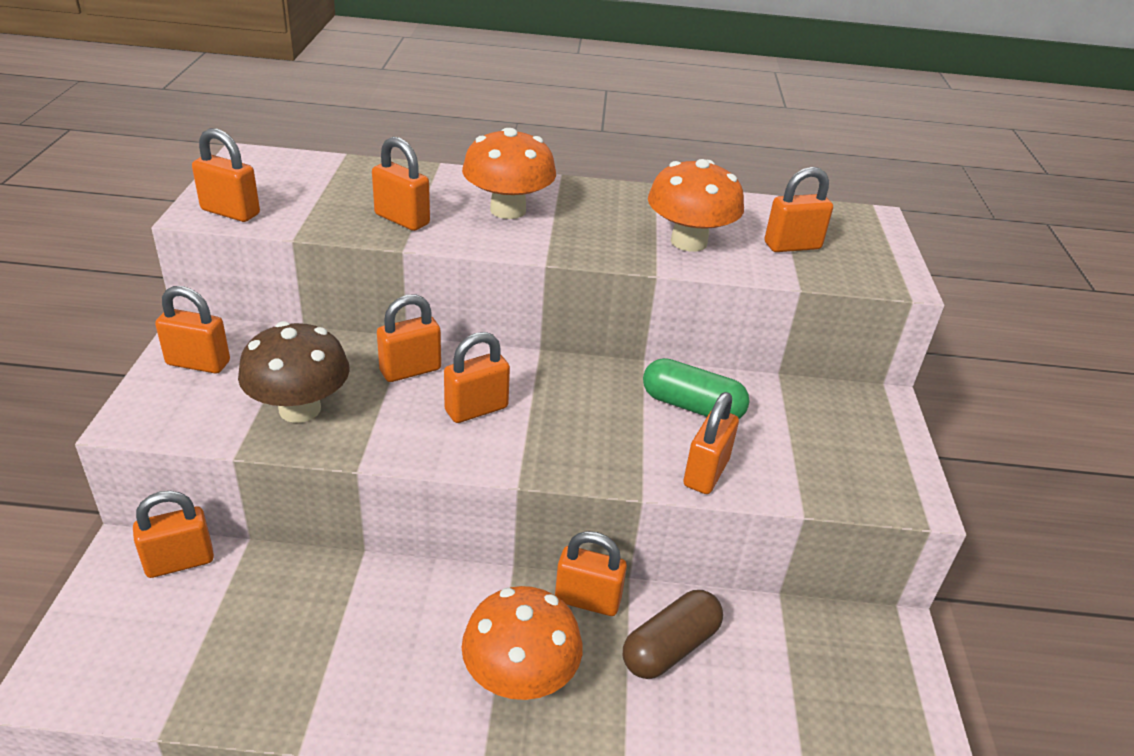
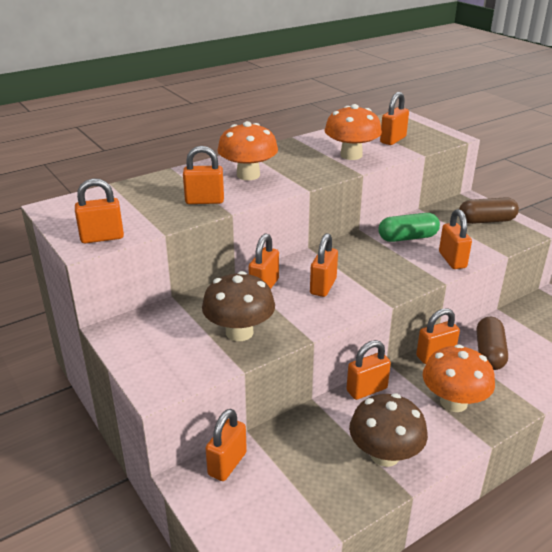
camera: 35 degrees left, 5 degrees down
(198, 363) = (144, 342): orange padlock -> orange padlock (366, 390)
(342, 678) = (385, 455): none -> brown mushroom
(857, 445) = (486, 221): none -> brown capsule

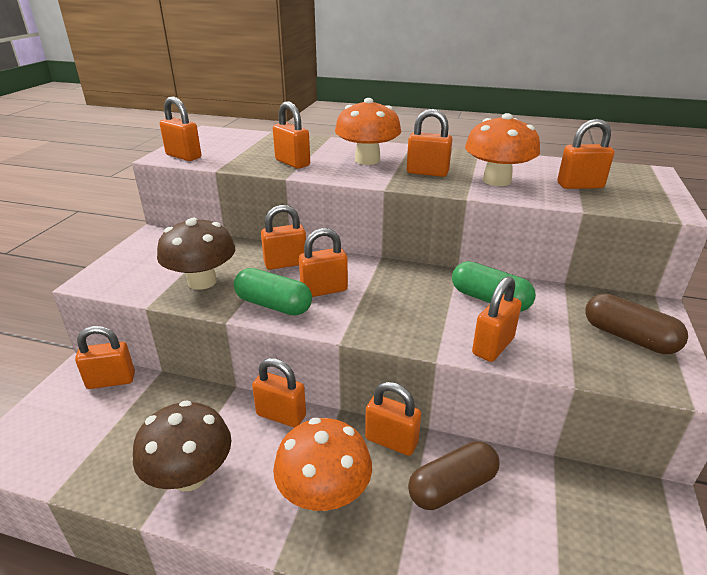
camera: 50 degrees right, 0 degrees up
(305, 167) = (427, 173): none -> orange padlock
(316, 313) = (273, 305): none -> green capsule

